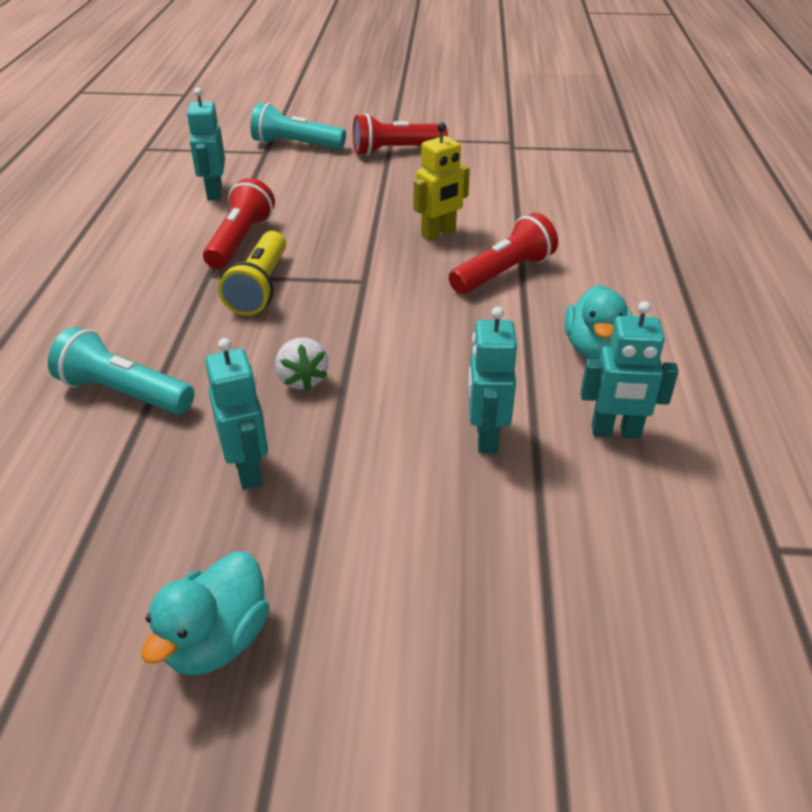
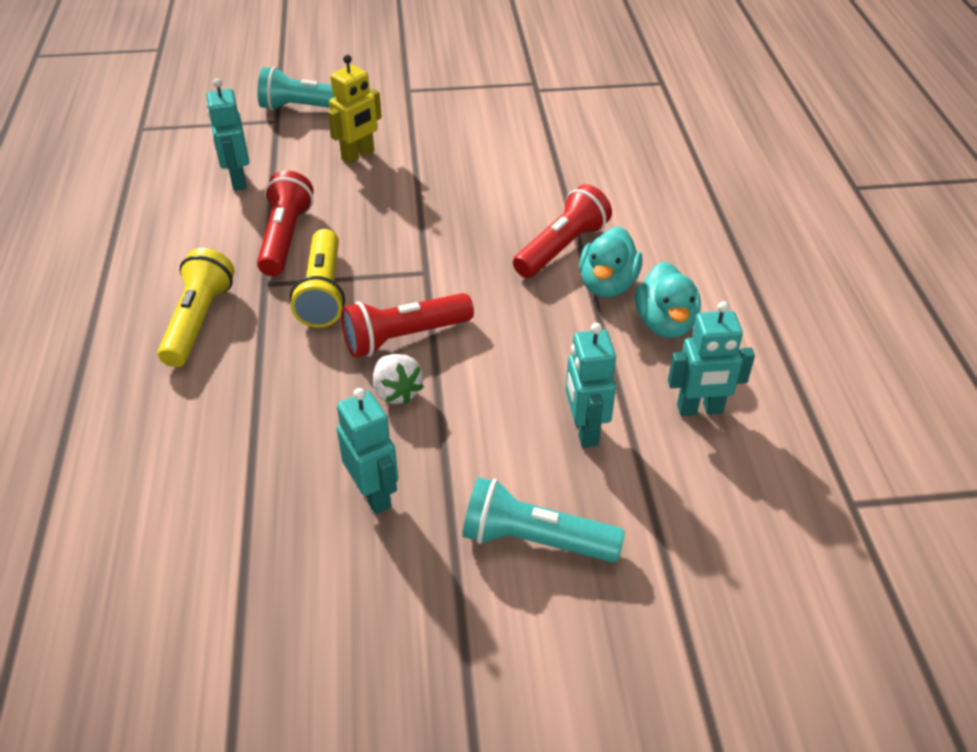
camera: 10 degrees left, 5 degrees up
(124, 393) = (225, 430): turquoise flashlight -> turquoise flashlight (534, 540)
(135, 299) = (198, 321): none -> yellow flashlight
(217, 640) = (397, 660): turquoise duck -> turquoise duck (607, 285)
(395, 151) = (416, 106): red flashlight -> red flashlight (404, 337)
(439, 234) = (487, 207): yellow robot -> yellow robot (358, 155)

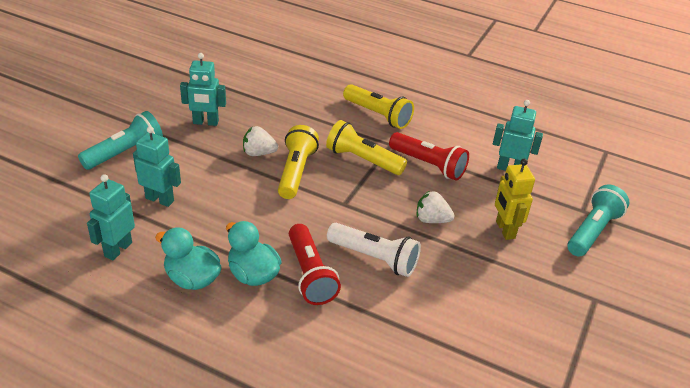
camera: 120 degrees right, 5 degrees down
(389, 203) = (431, 220): none -> white strawberry
(404, 337) = (295, 172): red flashlight -> yellow flashlight
(491, 217) = (375, 258): none -> white flashlight

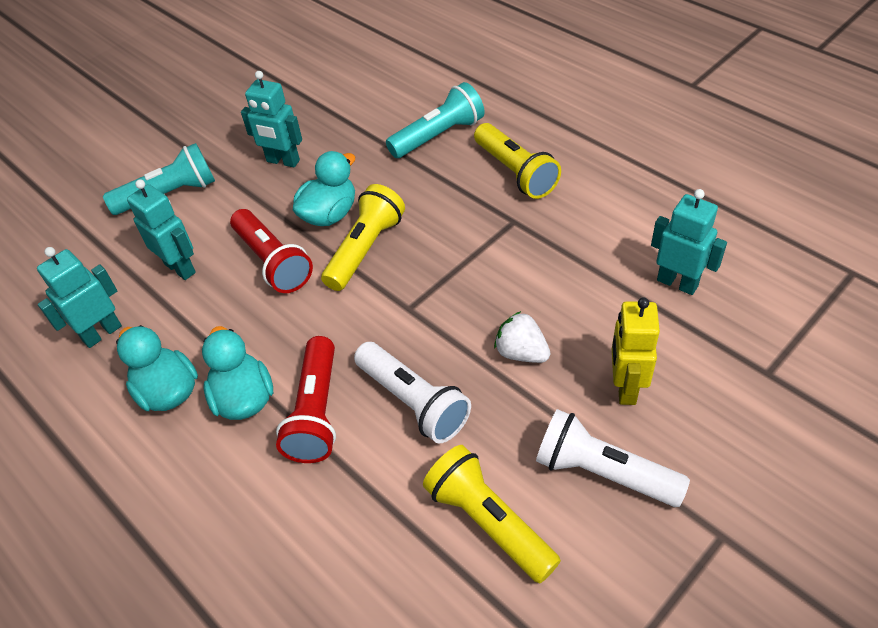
camera: 25 degrees right, 10 degrees up
(258, 153) = (329, 214): white strawberry -> turquoise duck
(362, 160) = (463, 242): yellow flashlight -> yellow flashlight (488, 522)
(428, 165) = (555, 261): red flashlight -> red flashlight (273, 262)
(512, 278) = (602, 472): none -> white flashlight
(592, 231) = (769, 412): turquoise flashlight -> turquoise flashlight (438, 135)

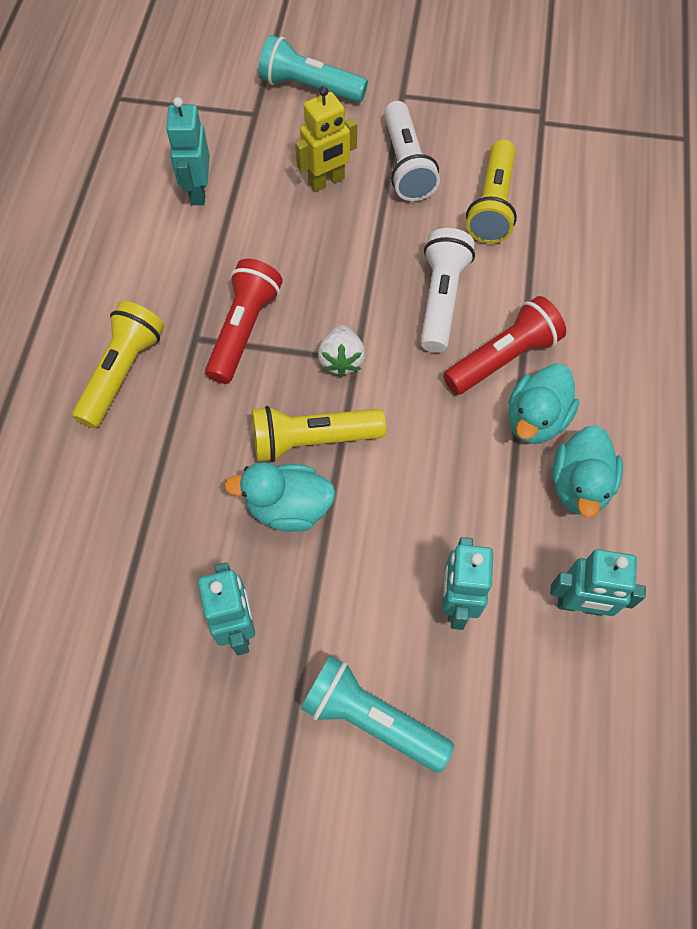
camera: 130 degrees left, 15 degrees up
(273, 262) = (385, 513): red flashlight -> red flashlight (243, 330)
(438, 135) = (99, 481): turquoise flashlight -> turquoise flashlight (309, 88)
(521, 353) = (342, 256): white strawberry -> white strawberry (341, 360)

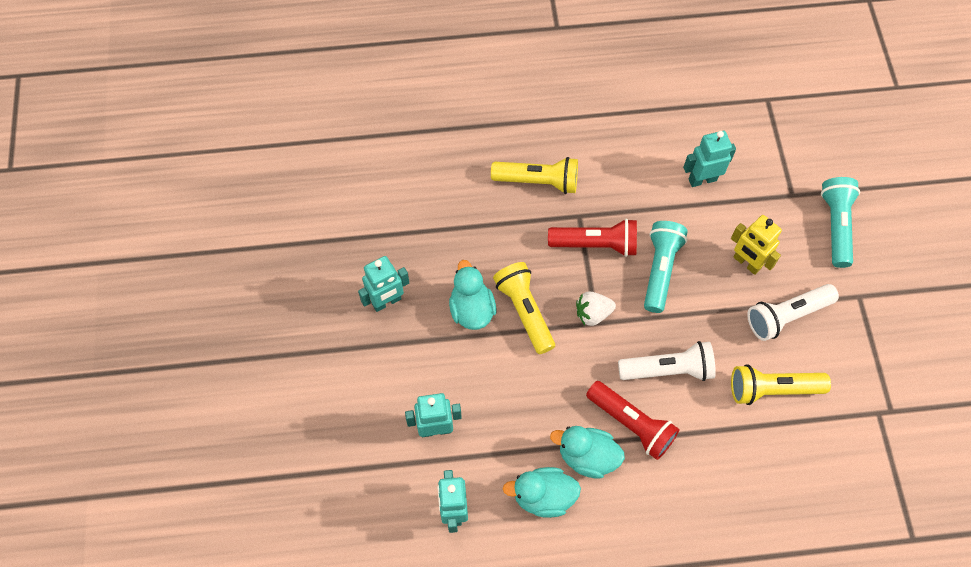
camera: 75 degrees right, 0 degrees up
(371, 719) = (348, 394): turquoise flashlight -> turquoise flashlight (660, 270)

